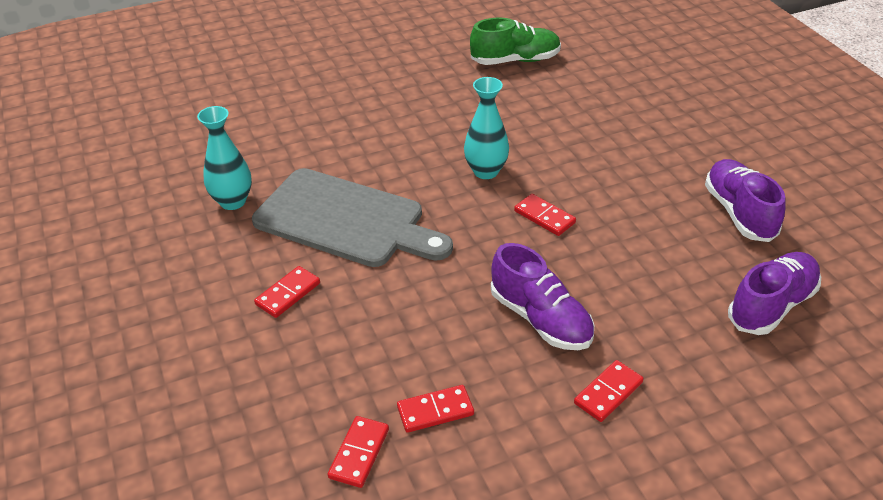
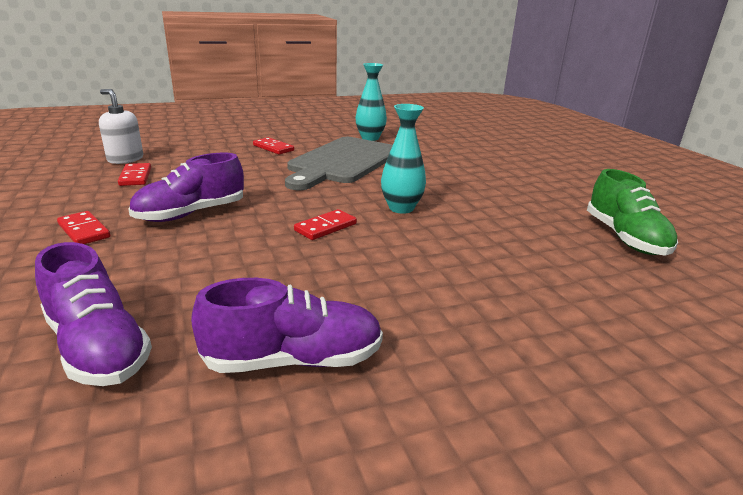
camera: 90 degrees right, 15 degrees down
(359, 453) = (125, 159): red domino -> white soap dispenser

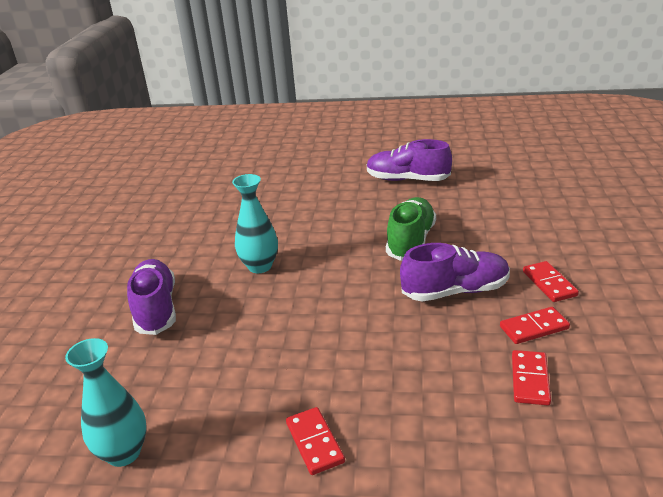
camera: 150 degrees left, 5 degrees up
(98, 347) = (501, 197): purple shoe -> purple shoe (156, 309)
(125, 159) = (563, 446): white soap dispenser -> none
(325, 227) = (342, 254): red domino -> red domino (534, 327)
(343, 162) = (241, 368): grey cutting board -> none
(625, 238) = (139, 211): green shoe -> green shoe (411, 241)

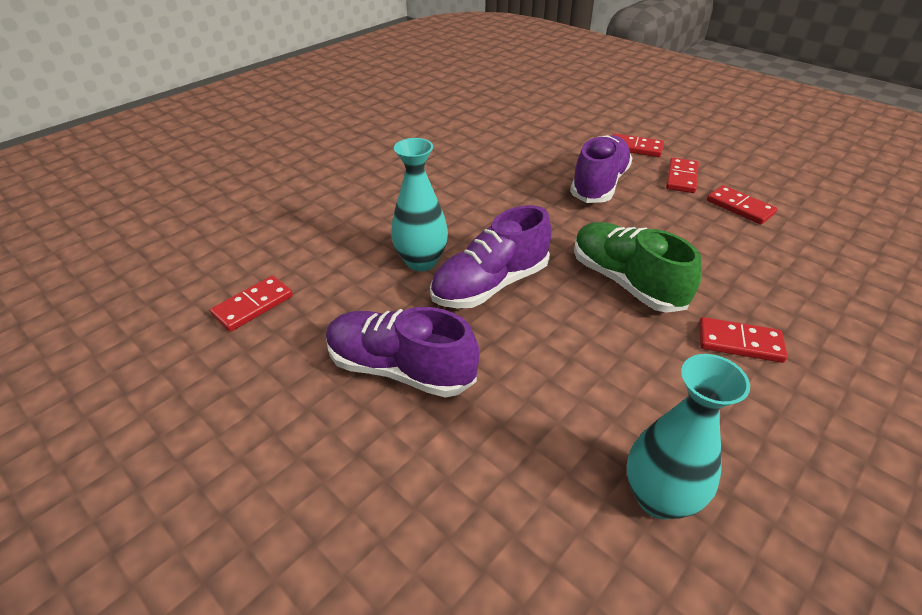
camera: 55 degrees left, 10 degrees up
(164, 238) = (253, 305): none -> red domino
(407, 179) = (401, 128): purple shoe -> purple shoe (490, 285)
(411, 241) = (501, 170): green shoe -> green shoe (625, 282)

